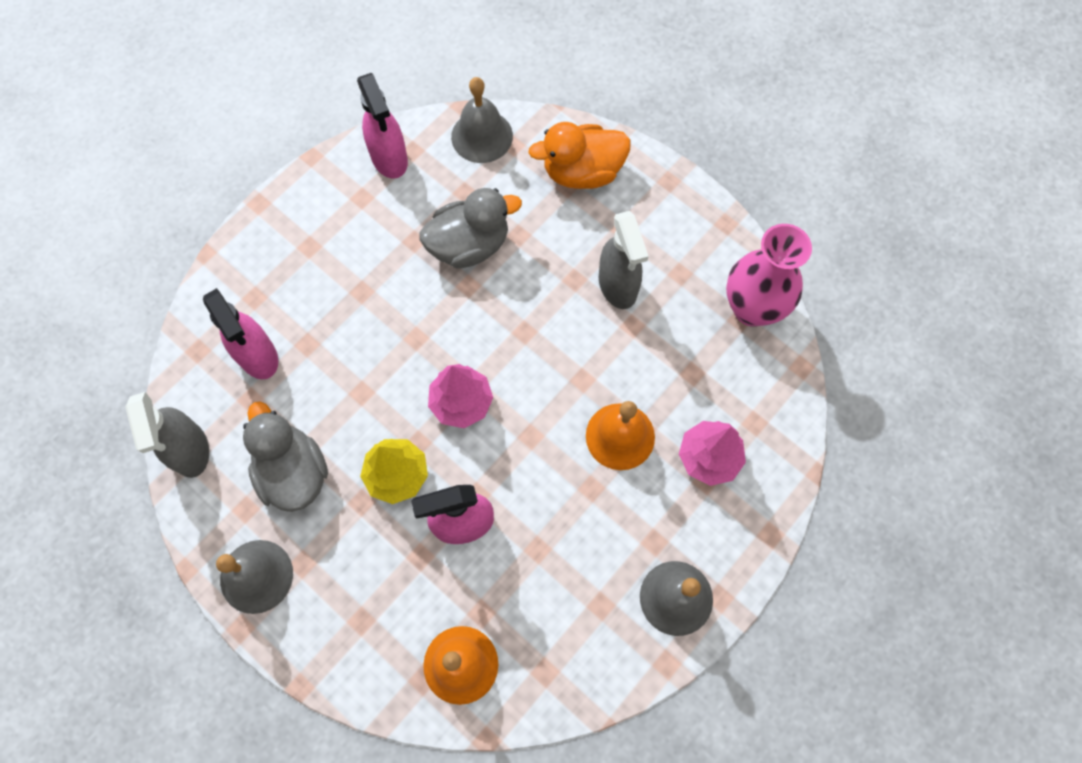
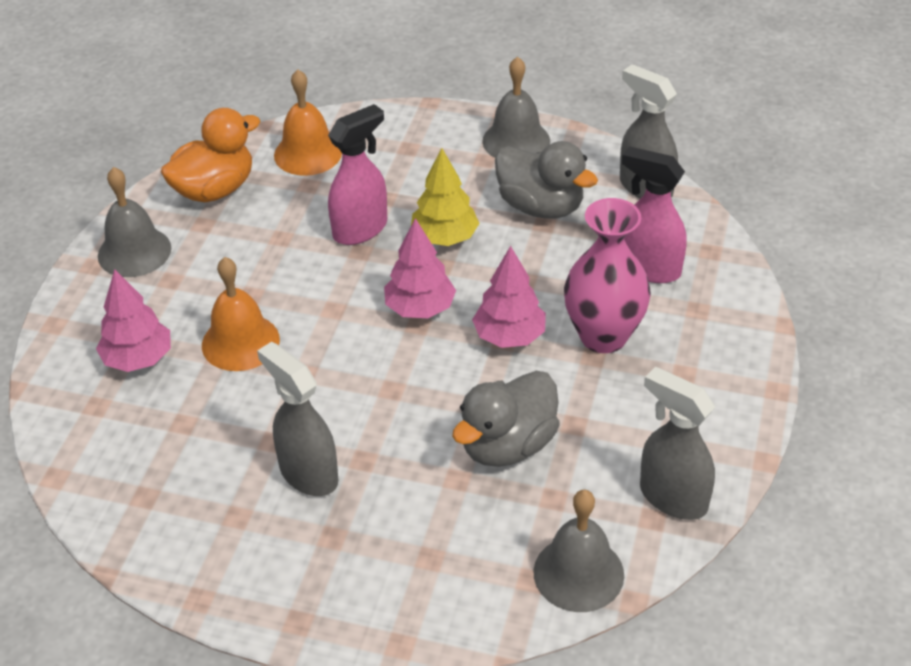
camera: 155 degrees right, 25 degrees down
(389, 158) = (672, 497): pink spray bottle -> grey spray bottle
(410, 340) = (509, 336): none -> pink tree
(582, 172) = (420, 584): orange duck -> orange duck (214, 190)
(752, 308) = (132, 514): pink vase -> pink vase (603, 336)

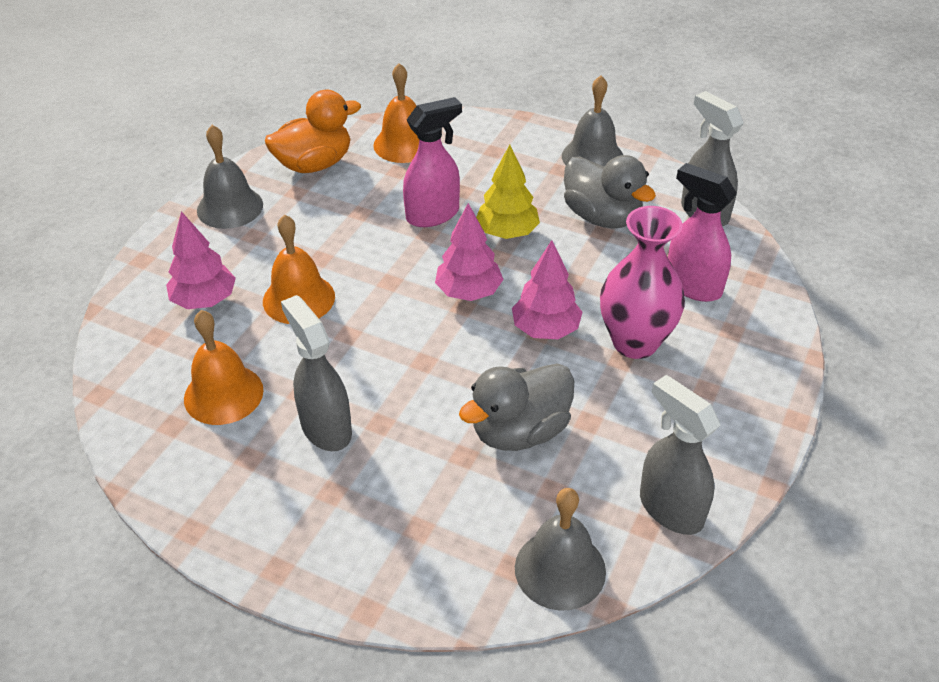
camera: 10 degrees right, 0 degrees up
(190, 456) = (223, 394): none -> orange bell

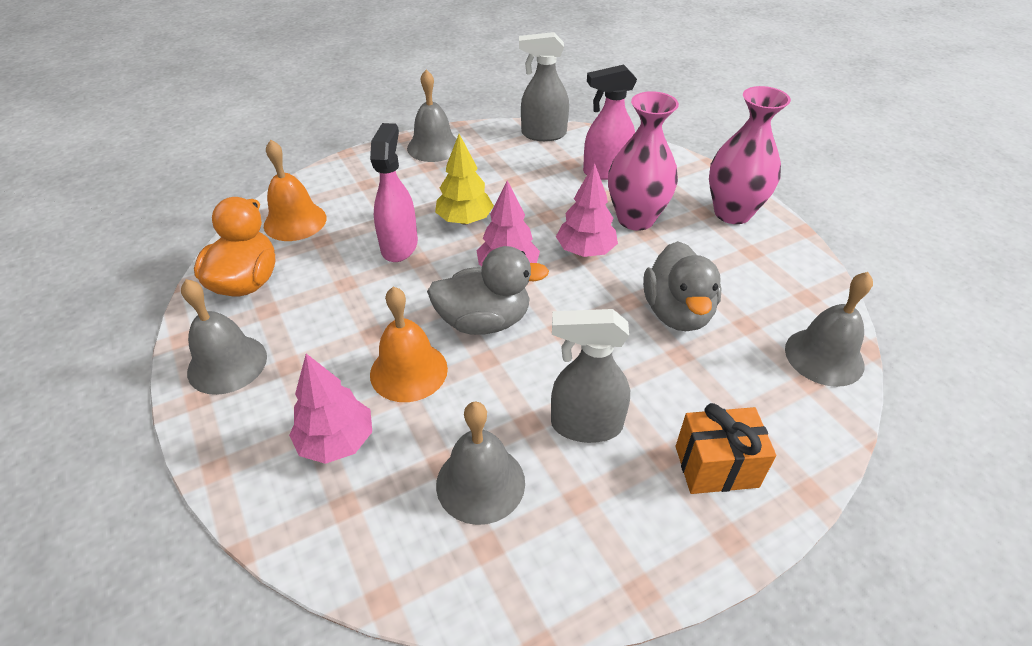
camera: 55 degrees left, 0 degrees up
(223, 394) = (480, 483): orange bell -> grey bell
(346, 532) = (716, 466): none -> orange gift
(602, 217) = (499, 173): grey duck -> grey duck (484, 321)
(670, 508) = (798, 278): grey spray bottle -> none
(732, 413) = (732, 213): none -> pink vase

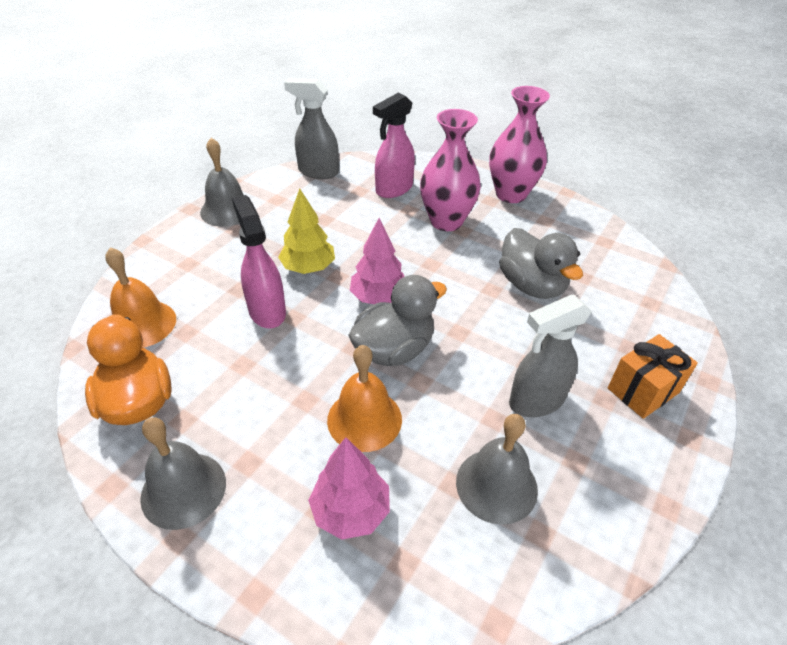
camera: 30 degrees left, 0 degrees up
(543, 134) = (318, 172): grey spray bottle -> grey spray bottle turned 45 degrees clockwise
(585, 251) = (428, 260): pink tree -> none
(824, 356) = (646, 281): grey bell -> none

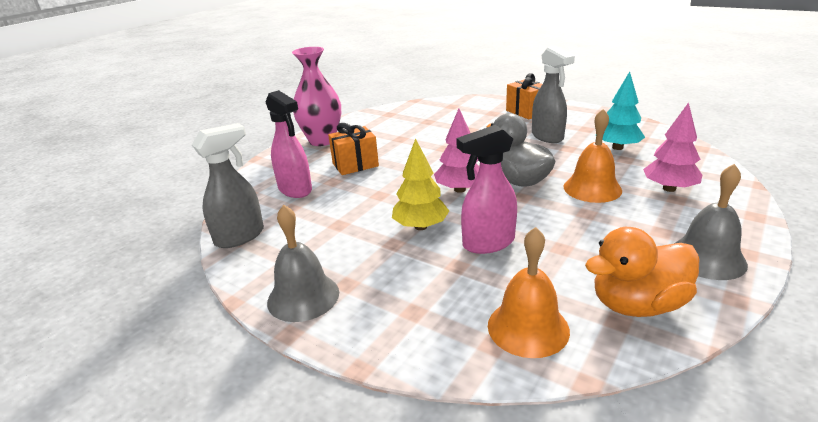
camera: 85 degrees left, 15 degrees down
(318, 172) = (240, 236): grey spray bottle -> grey spray bottle turned 150 degrees counterclockwise
(446, 221) = (355, 165): pink vase -> orange gift
(496, 485) = (617, 147): grey bell -> turquoise tree
(532, 285) = (438, 135): grey duck -> none

